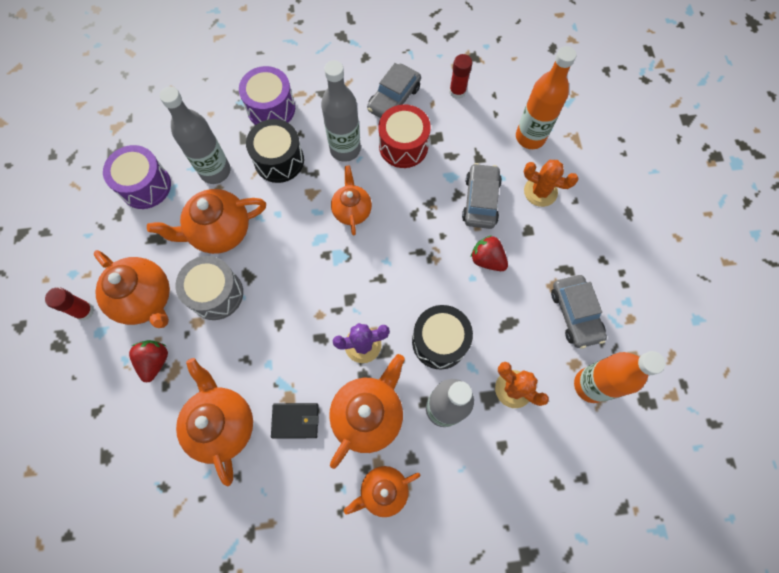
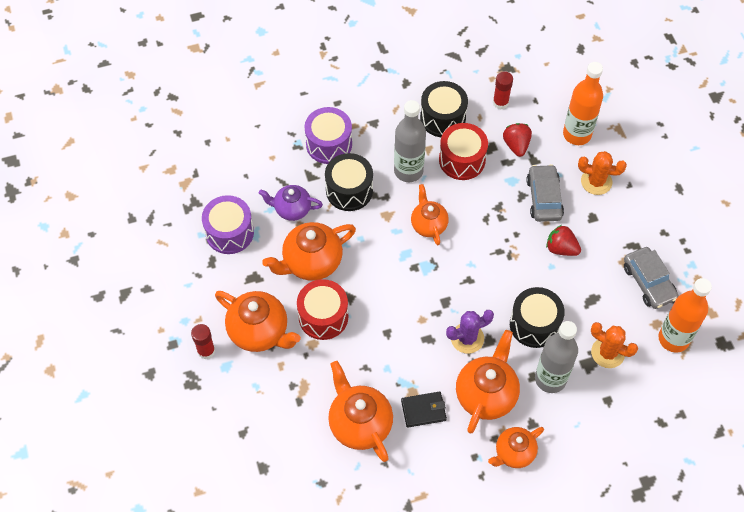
camera: 10 degrees left, 10 degrees down
(155, 361) = (284, 382): red strawberry -> red strawberry (516, 145)
(215, 171) = (292, 209): grey bottle -> purple teapot
(216, 294) = (323, 317): grey drum -> red drum
(394, 99) = (442, 118): grey car -> black drum

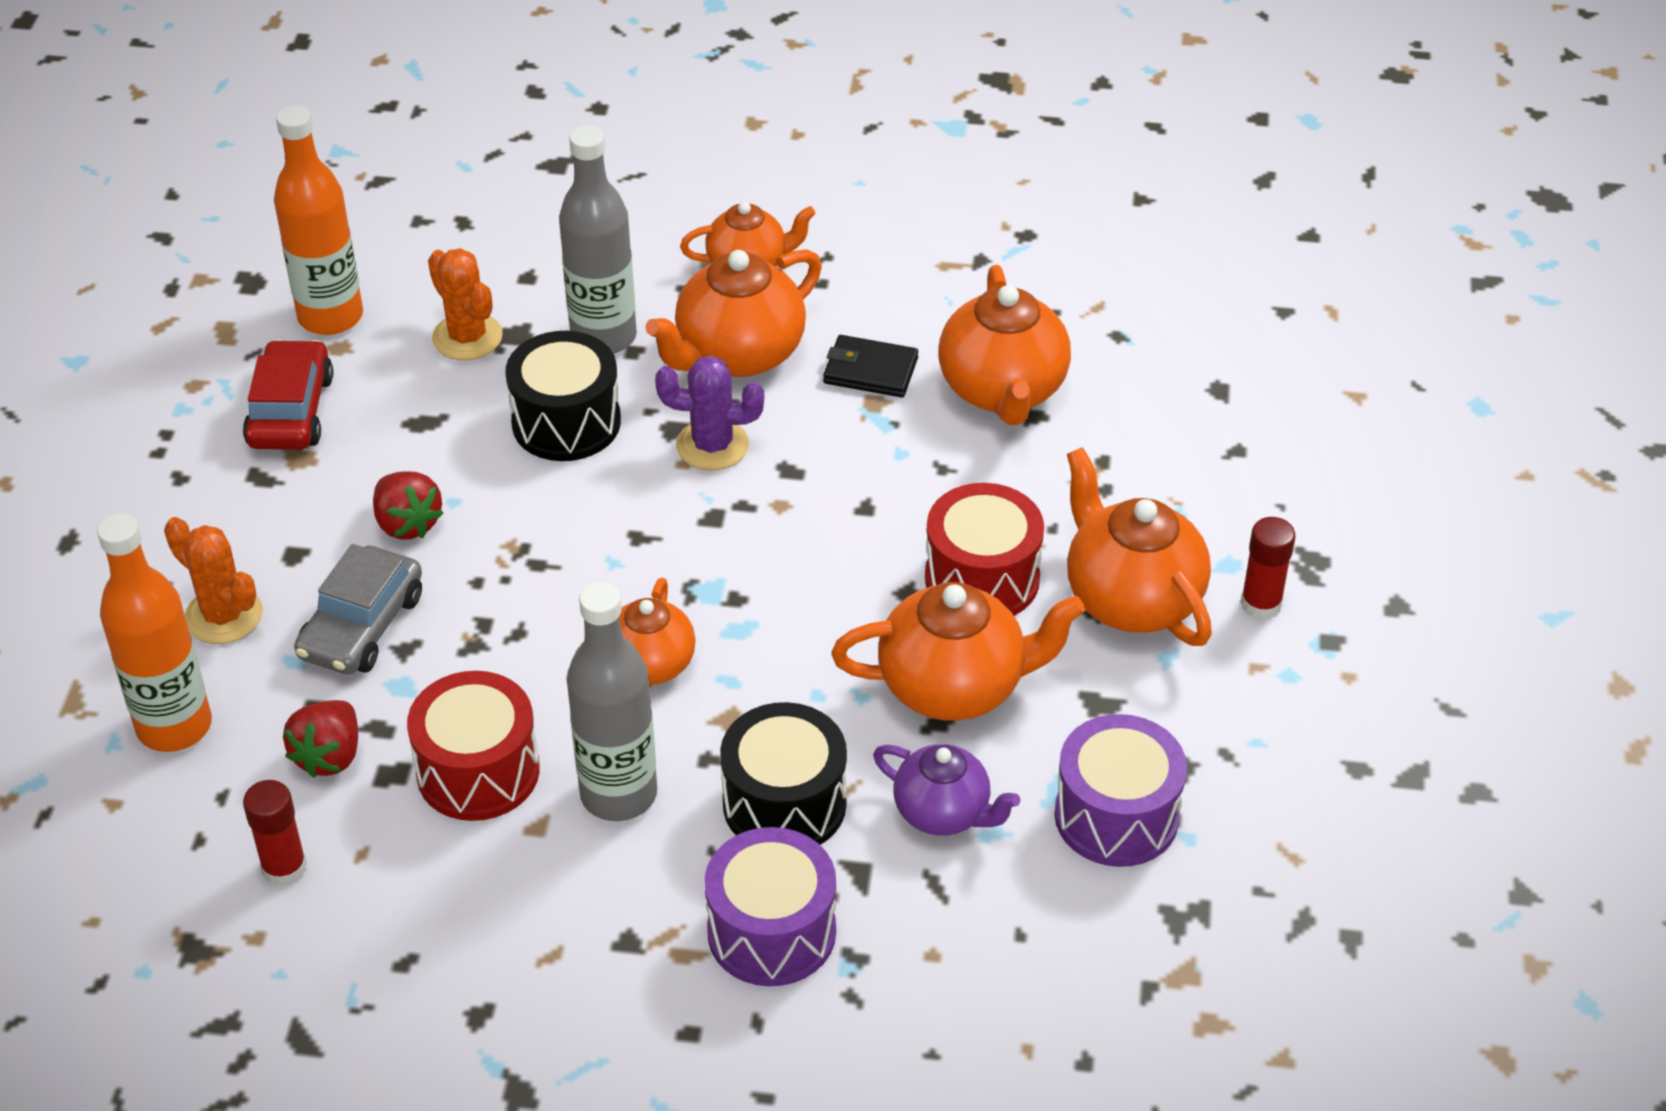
camera: 155 degrees left, 15 degrees down
(442, 118) = (451, 886): black drum -> none
(648, 282) = (290, 411): grey car -> red car

